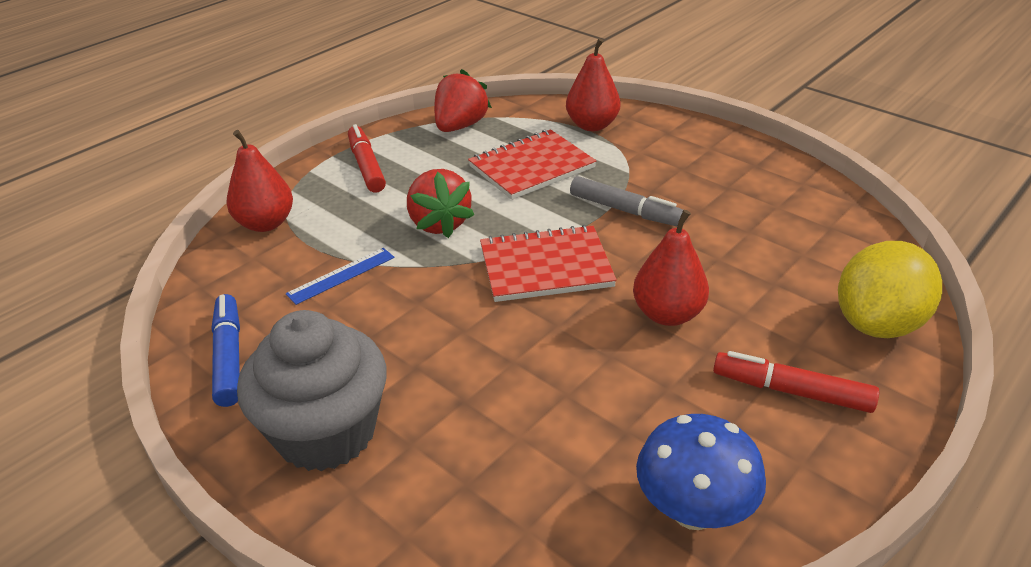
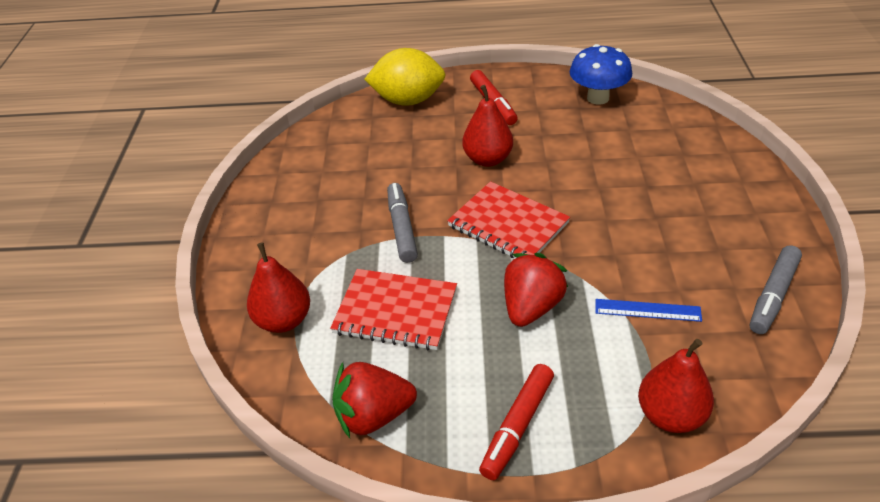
camera: 130 degrees left, 5 degrees up
(229, 356) = (773, 295): blue marker -> grey marker
(326, 432) = (736, 213): grey cupcake -> none

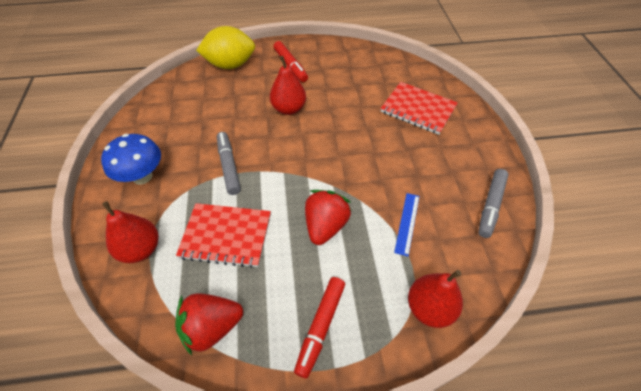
camera: 10 degrees left, 10 degrees up
(508, 225) = (305, 160): red notebook -> red notebook (418, 109)
(598, 98) = (362, 59): blue mushroom -> blue mushroom (142, 176)
(647, 310) = (407, 223): blue ruler -> blue ruler turned 75 degrees counterclockwise

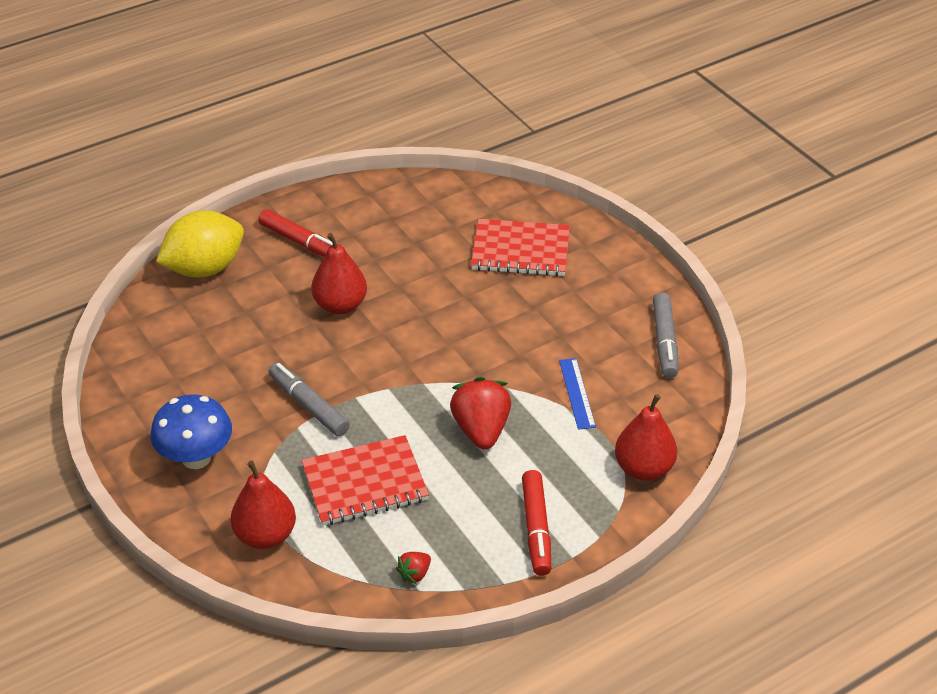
camera: 25 degrees left, 10 degrees down
(212, 327) = (414, 574): red strawberry -> red strawberry, size x0.47

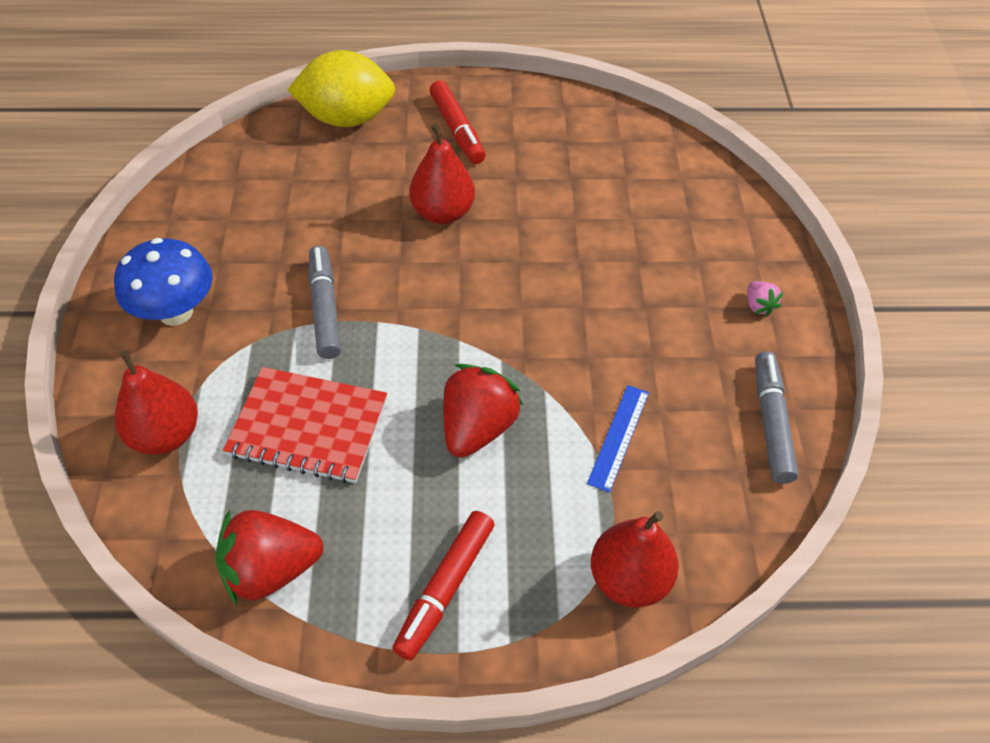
camera: 30 degrees right, 10 degrees up
(414, 574) = (271, 569): red strawberry -> red strawberry, size x2.11
(520, 251) = (678, 235): red notebook -> none
(607, 274) = (758, 306): none -> pink strawberry
(664, 341) = (771, 422): grey marker -> grey marker turned 150 degrees clockwise

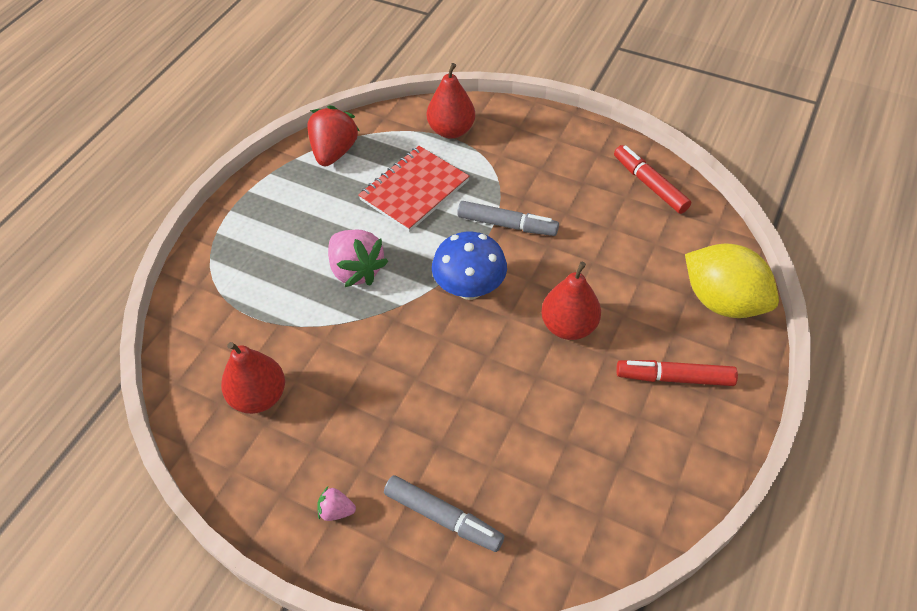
camera: 120 degrees right, 0 degrees up
(176, 312) = (547, 152): blue mushroom -> blue mushroom (469, 289)
(347, 118) = (722, 301): yellow lemon -> yellow lemon turned 75 degrees counterclockwise
(445, 588) = (267, 216): red marker -> red marker (649, 184)
(477, 427) = (356, 270): red strawberry -> pink strawberry
(619, 437) = (294, 344): blue ruler -> none
(629, 579) = (203, 301): red pear -> red pear (259, 396)
(771, 422) = (234, 447): grey marker -> grey marker (443, 517)

